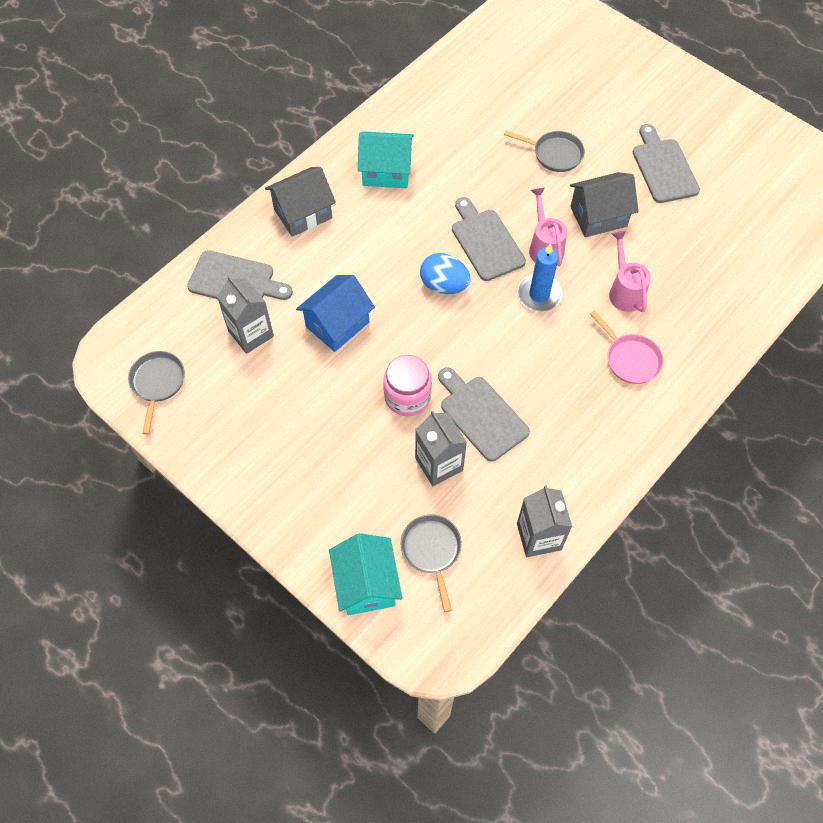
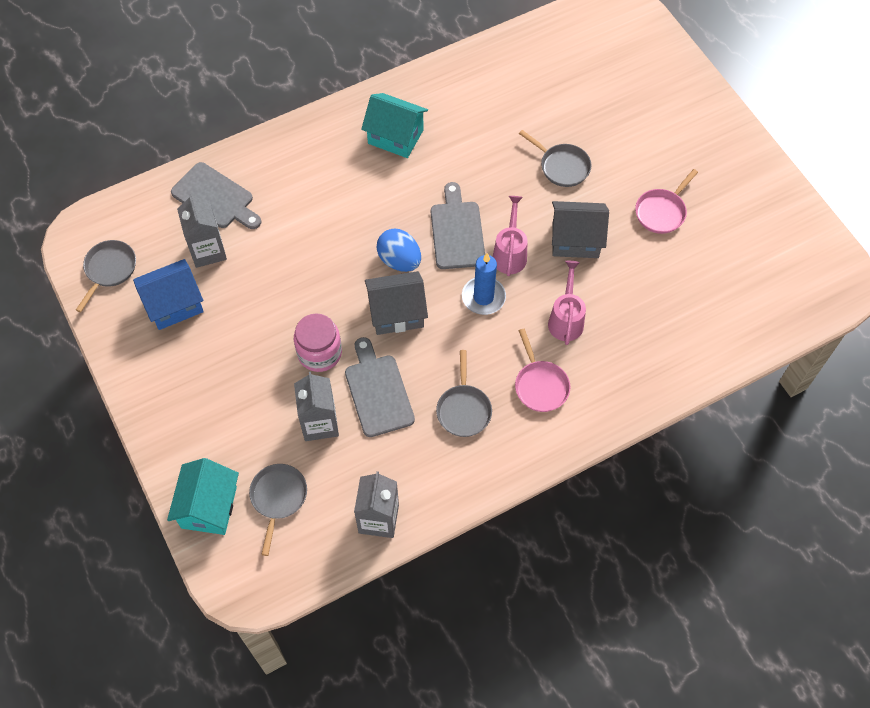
camera: 20 degrees right, 0 degrees up
(303, 214) = (302, 154): grey house -> grey house (397, 313)
(337, 324) = (287, 266): blue house -> blue house (174, 304)
(570, 405) = (464, 409): none -> grey pan
(663, 168) = (662, 211): grey cutting board -> pink pan

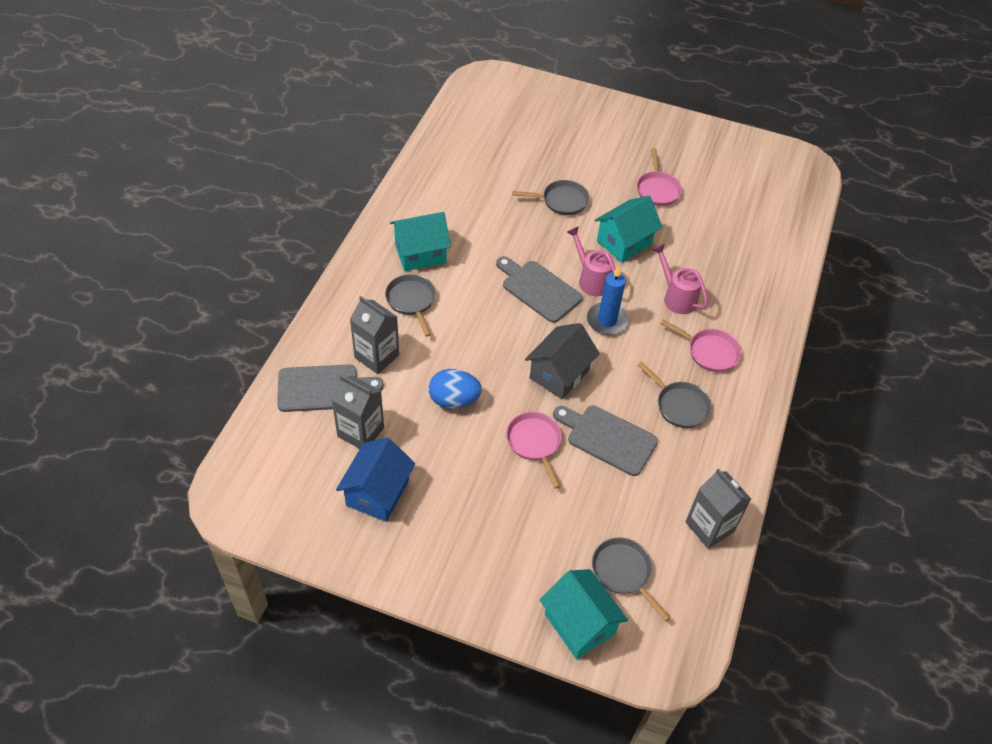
camera: 45 degrees left, 10 degrees down
(109, 270) = (289, 507): grey pan -> grey pan (411, 301)
(319, 353) = (534, 443): pink jar -> pink pan
(319, 423) = (592, 493): grey carton -> grey carton (376, 356)
(399, 260) = (520, 336): blue egg -> blue egg (454, 400)
(575, 240) = (624, 242): grey house -> turquoise house

